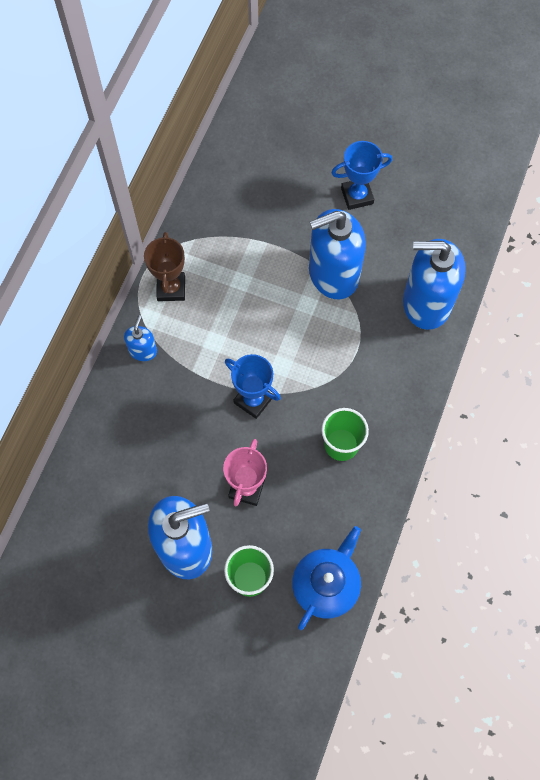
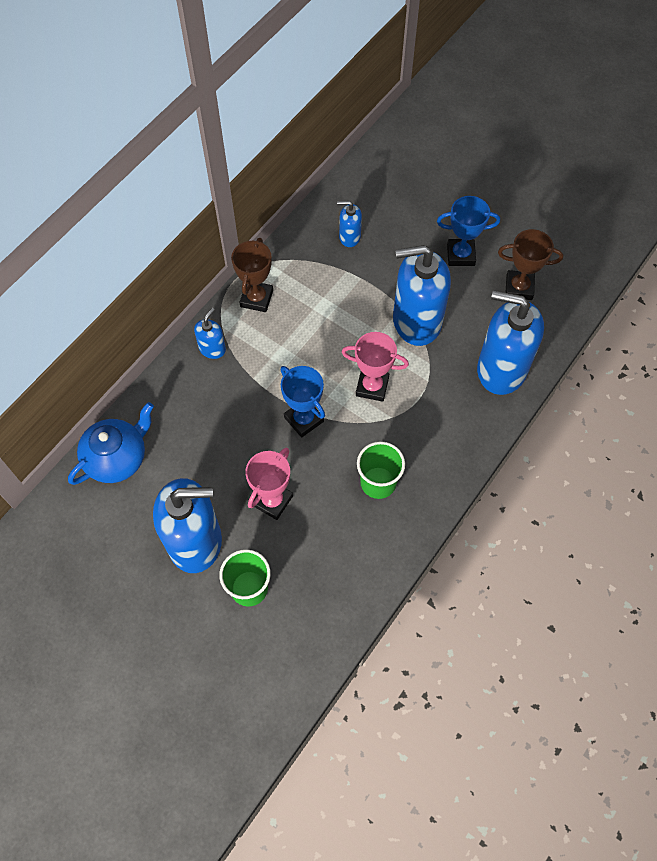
camera: 15 degrees right, 5 degrees down
(244, 202) = (349, 237): none -> blue soap dispenser
(309, 351) = (372, 386): none -> pink trophy
(326, 584) = (323, 615): blue teapot -> blue teapot (117, 458)
(421, 216) = (519, 287): none -> brown trophy

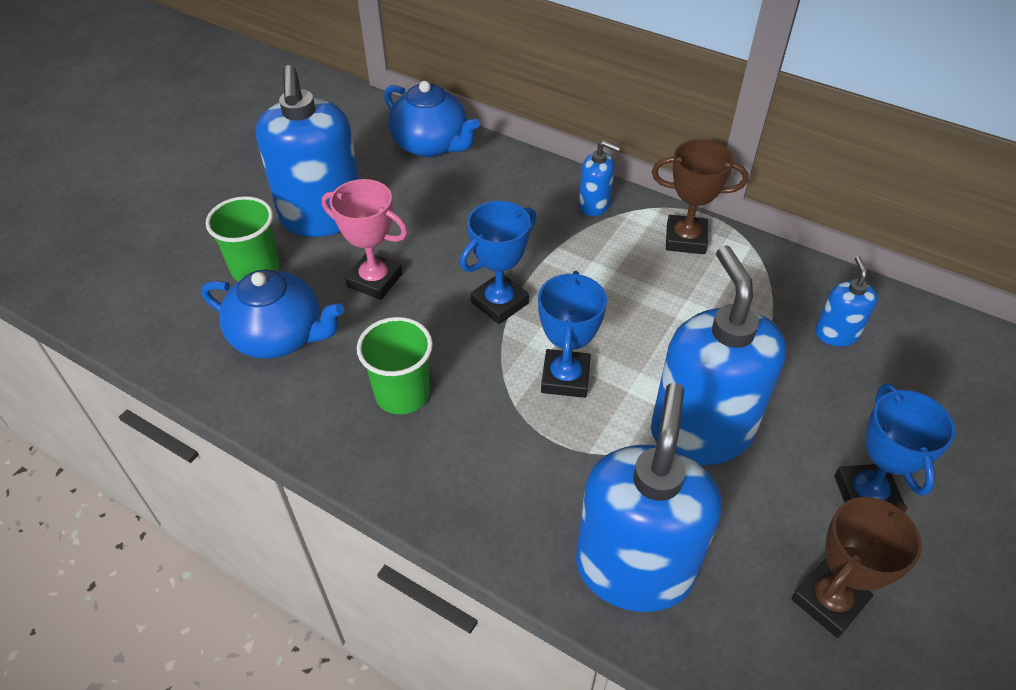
camera: 85 degrees right, 15 degrees down
(320, 564) = (279, 336): none -> blue teapot
(372, 386) = (565, 378): pink trophy -> blue trophy
(519, 287) = (828, 600): brown trophy -> brown trophy turned 45 degrees clockwise

